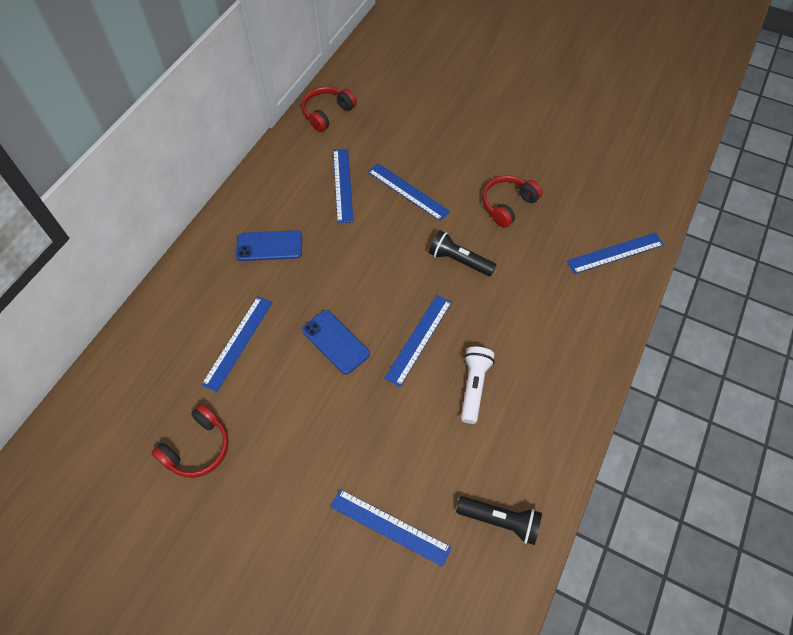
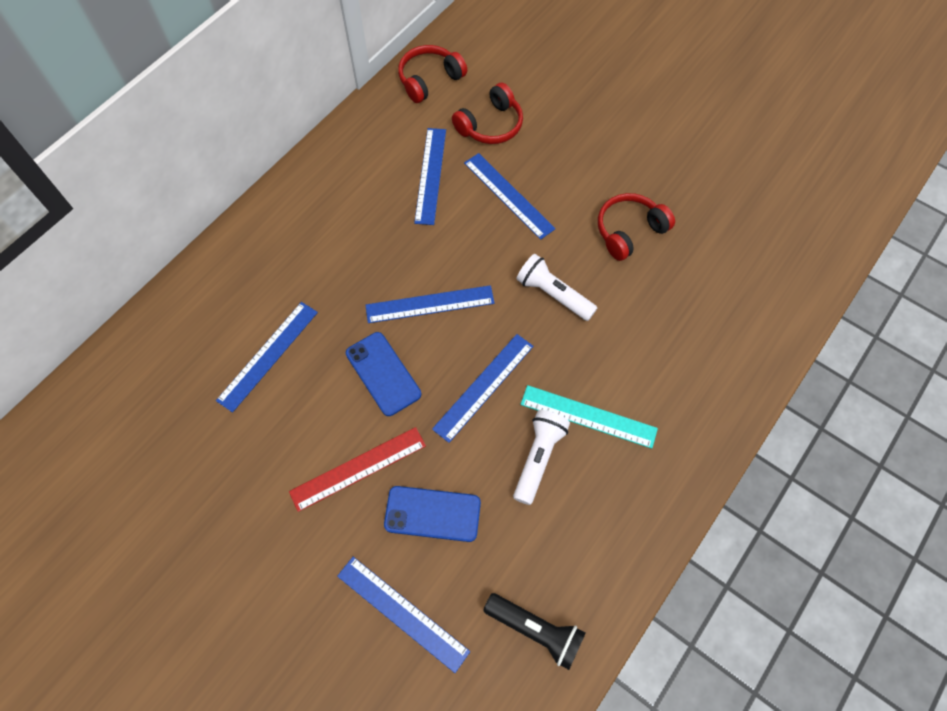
camera: 10 degrees right, 5 degrees up
(198, 448) = (198, 477): red headphones -> red headphones (490, 125)
(269, 246) = (327, 240): blue phone -> blue phone (432, 513)
(330, 419) = (358, 469): none -> red ruler
(459, 260) = (553, 294): black flashlight -> white flashlight
(506, 349) = (588, 416): none -> turquoise ruler
(615, 253) = (752, 315): blue ruler -> blue ruler (430, 304)

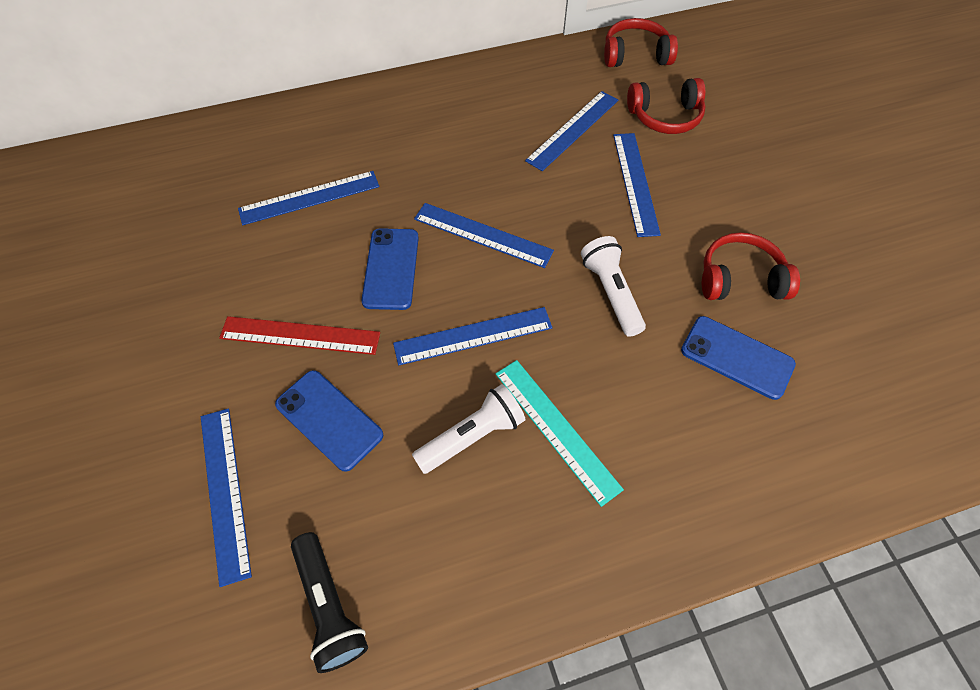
camera: 35 degrees right, 5 degrees down
(664, 291) = (737, 357): none -> blue phone

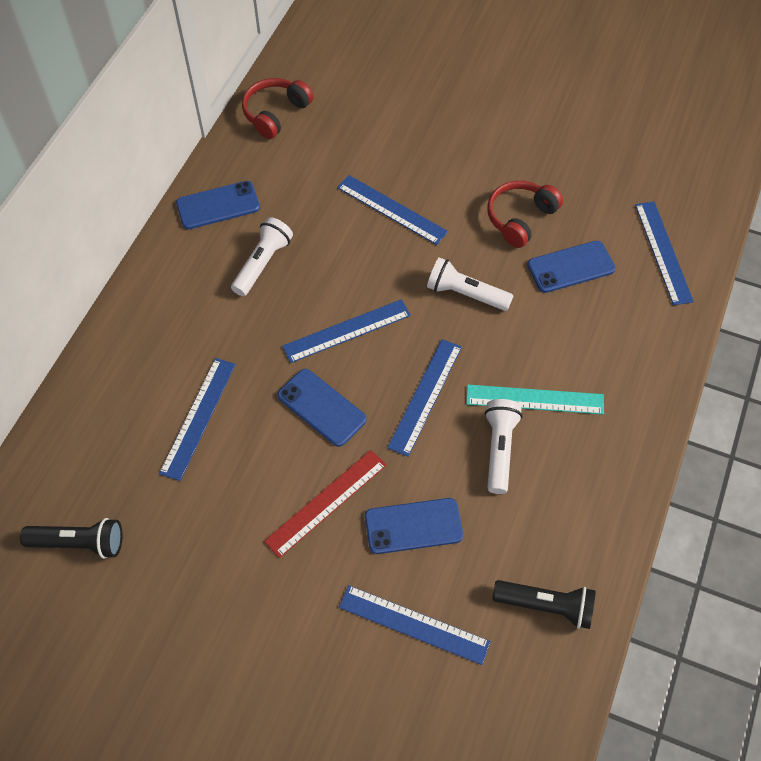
camera: 50 degrees left, 0 degrees up
(141, 204) = (79, 543): none -> black flashlight
(489, 140) = (262, 263): none -> white flashlight
(512, 81) = (218, 205): none -> blue phone
(573, 130) = (307, 207): blue ruler -> blue ruler (663, 252)
(665, 116) = (352, 145): red headphones -> none

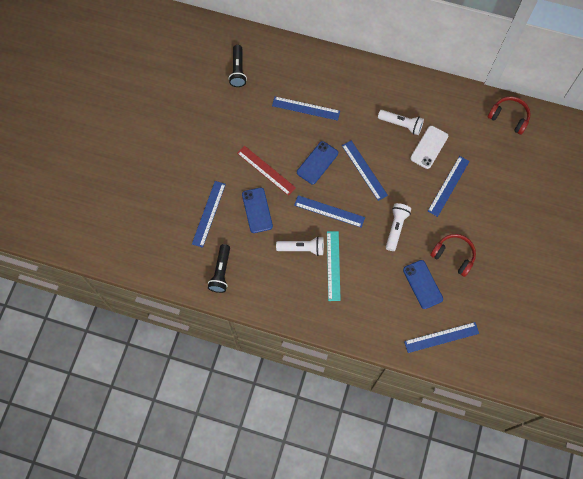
camera: 85 degrees right, 10 degrees up
(218, 205) = (436, 98): blue phone -> none
(314, 228) = (429, 147): none -> white phone

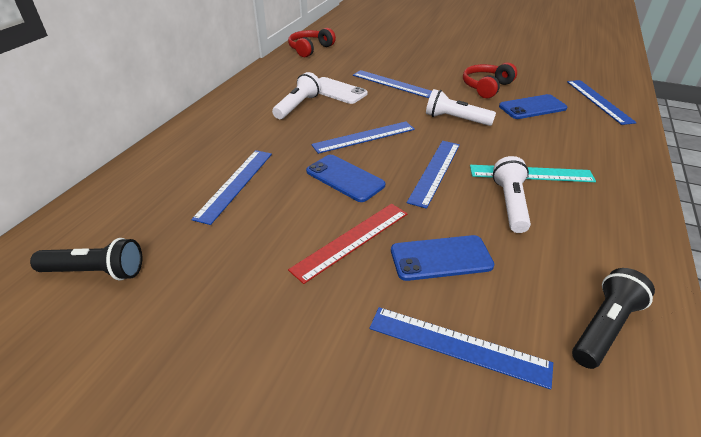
camera: 85 degrees left, 30 degrees down
(221, 272) = (604, 327): black flashlight -> black flashlight turned 60 degrees counterclockwise

